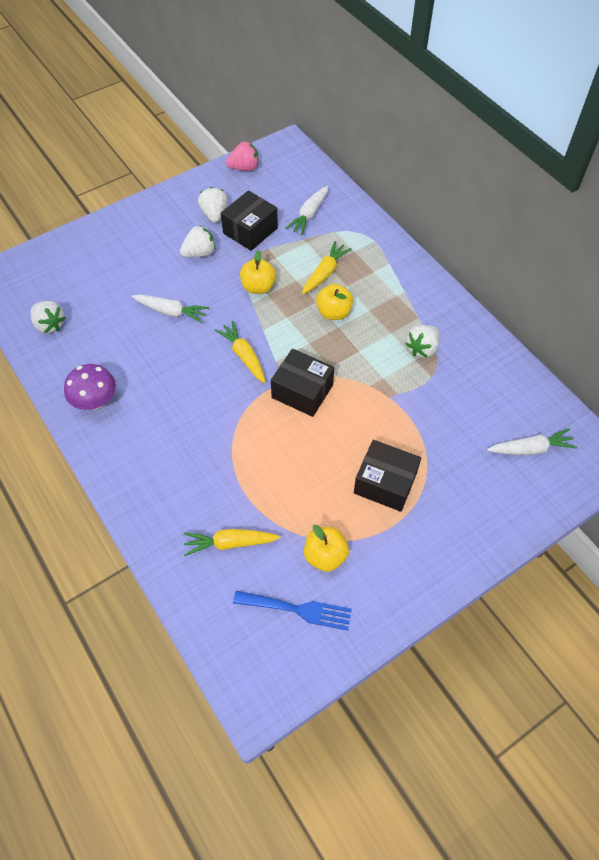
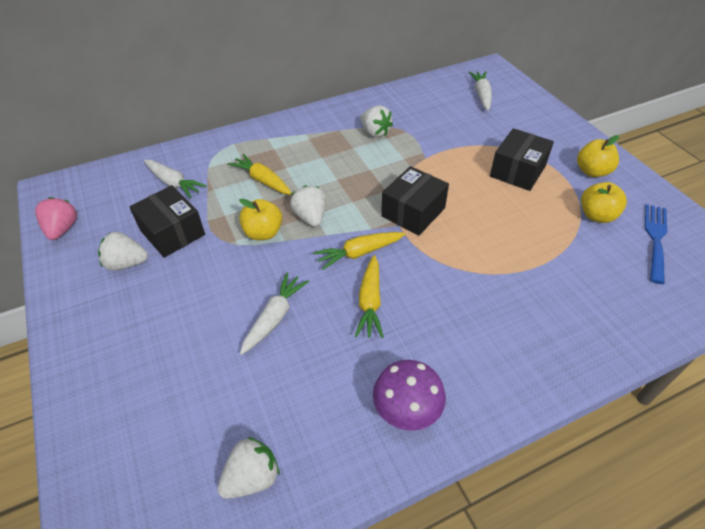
camera: 80 degrees left, 10 degrees down
(199, 253) = (186, 282): white strawberry -> white strawberry (310, 217)
(230, 543) = (597, 282): yellow carrot -> yellow carrot (370, 302)
(334, 312) = (318, 180): yellow apple -> yellow apple (592, 171)

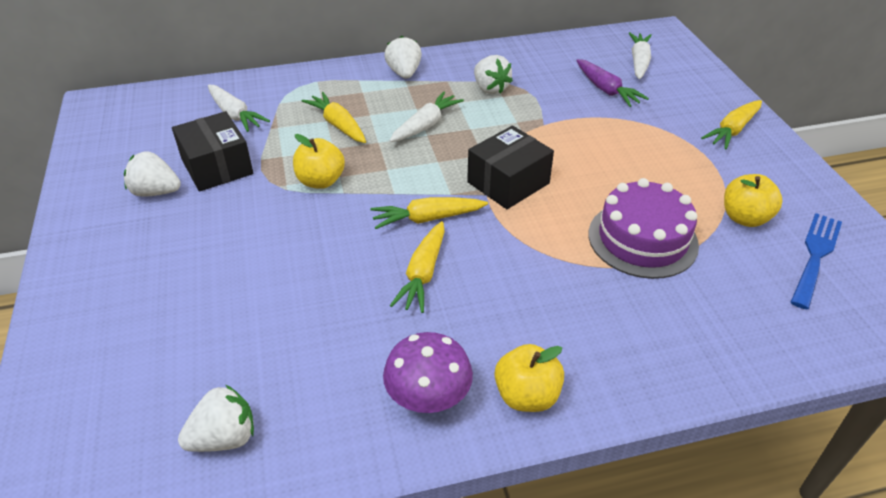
camera: 10 degrees right, 5 degrees down
(62, 229) = (98, 147): pink strawberry -> none
(274, 317) = (305, 273): white carrot -> white carrot (426, 125)
(310, 217) = (381, 172): white strawberry -> white strawberry (404, 73)
(464, 122) = (606, 90): none -> purple carrot
(517, 171) = (657, 154): black box -> none
(528, 245) = (642, 239): none -> purple cake
(567, 144) = (732, 130): none -> yellow carrot
(592, 171) = (756, 166): yellow apple -> yellow apple (526, 396)

